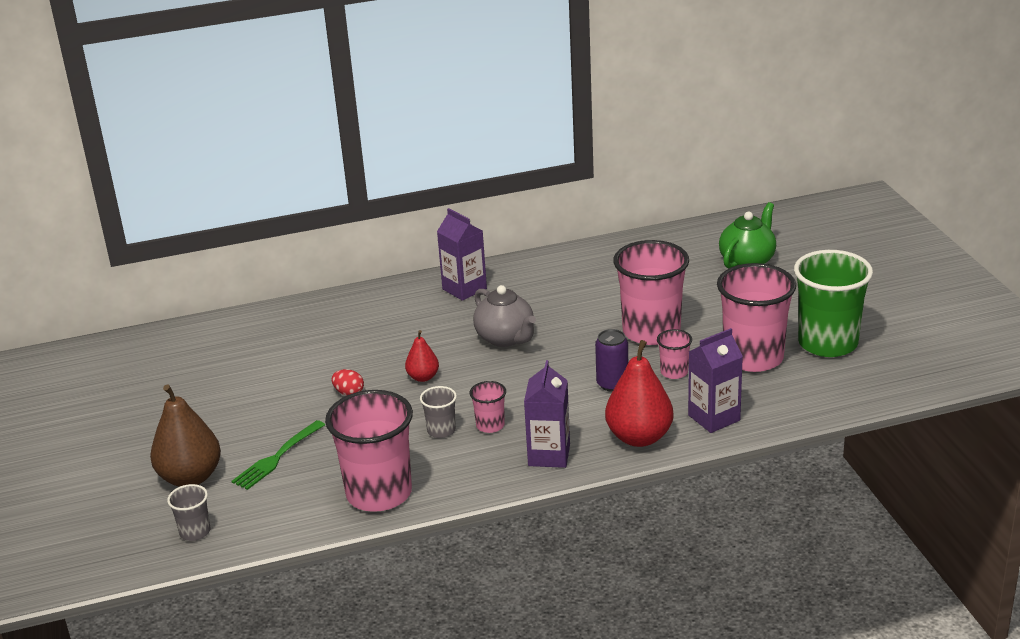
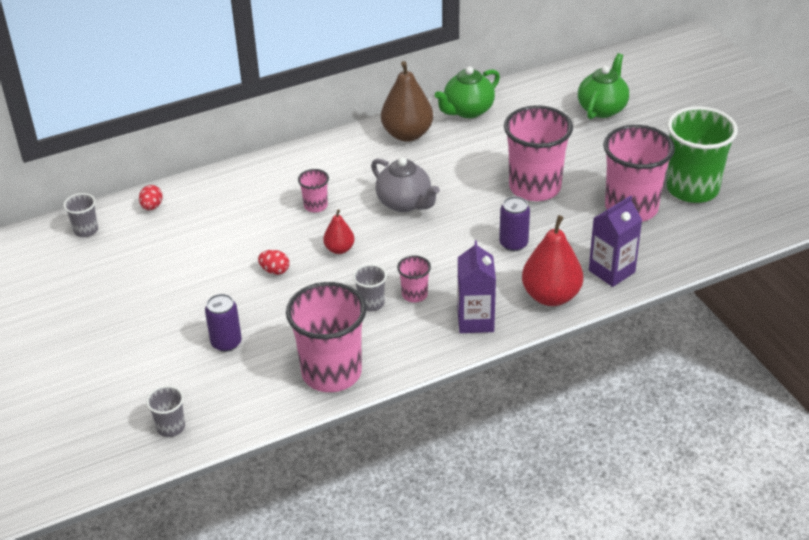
camera: 10 degrees left, 10 degrees up
(168, 343) = (86, 230): none -> grey cup
(190, 477) = (150, 371): brown pear -> brown pear (407, 134)
(241, 326) = (152, 206): none -> red egg
(277, 457) = (226, 343): green fork -> purple can
(464, 289) = (353, 153): purple carton -> none
(599, 255) = (467, 110): none -> green teapot
(674, 372) = (565, 227): pink cup -> pink cup (315, 206)

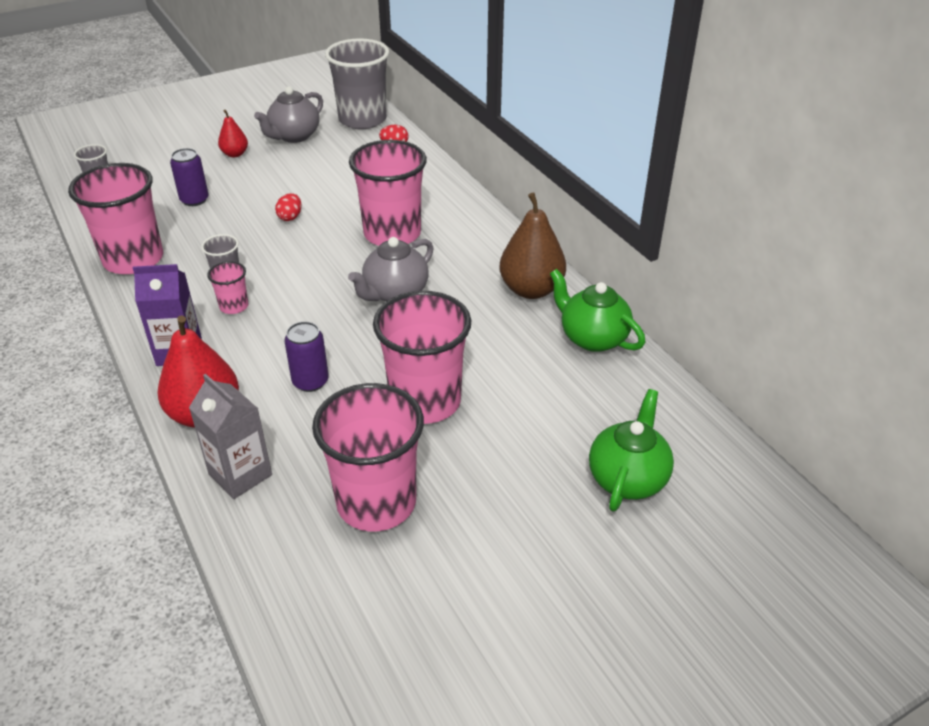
camera: 85 degrees right, 0 degrees up
(86, 230) = (362, 119): grey cup -> grey cup, size x2.19
(107, 279) = (294, 136): none -> grey teapot
(315, 206) = (392, 234): pink cup -> pink cup, size x2.19
(339, 249) = (318, 253): red pear -> red pear (235, 154)
(602, 108) = (627, 478): green teapot -> green teapot turned 90 degrees counterclockwise
(611, 271) = (240, 474): purple carton -> grey carton
(692, 189) = (422, 584): green cup -> none

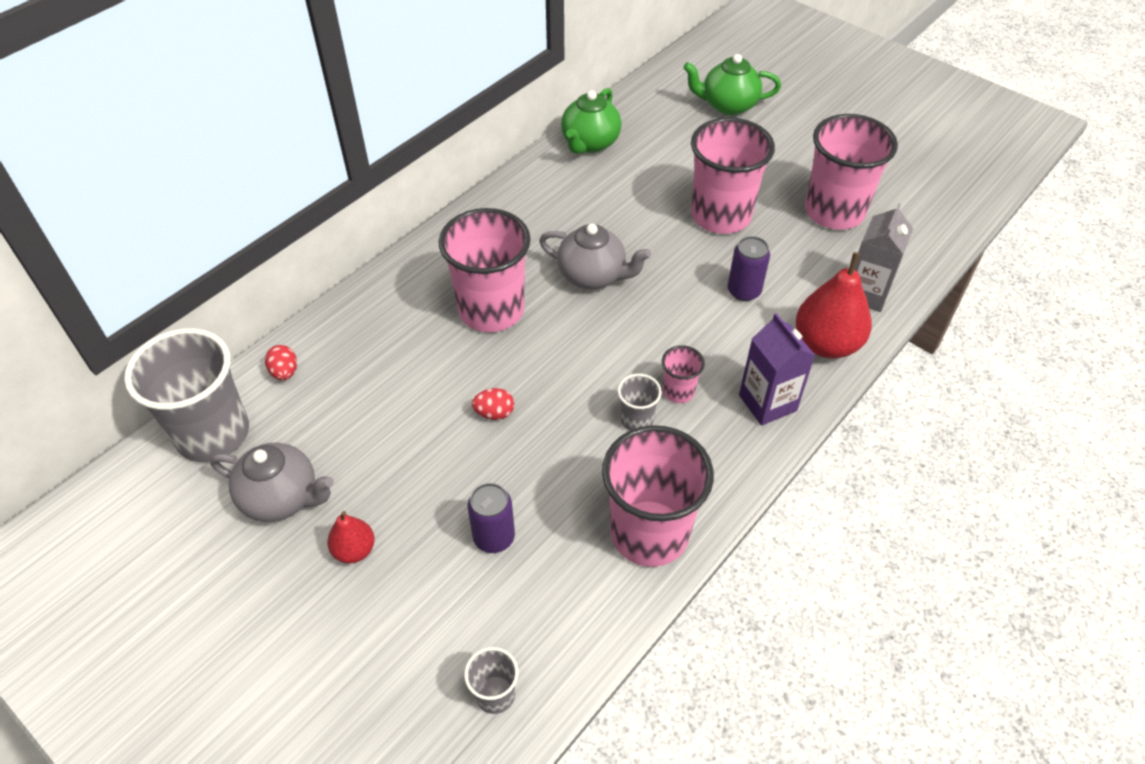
camera: 110 degrees left, 10 degrees up
(531, 289) = (541, 189): brown pear -> none

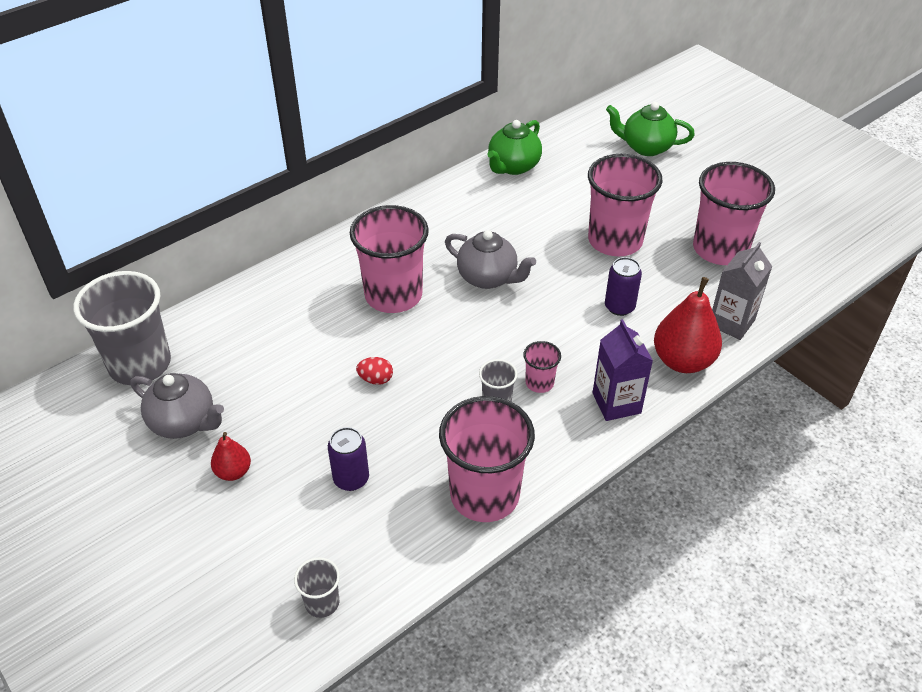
camera: 10 degrees right, 5 degrees down
(285, 372) = (209, 323): red egg -> none

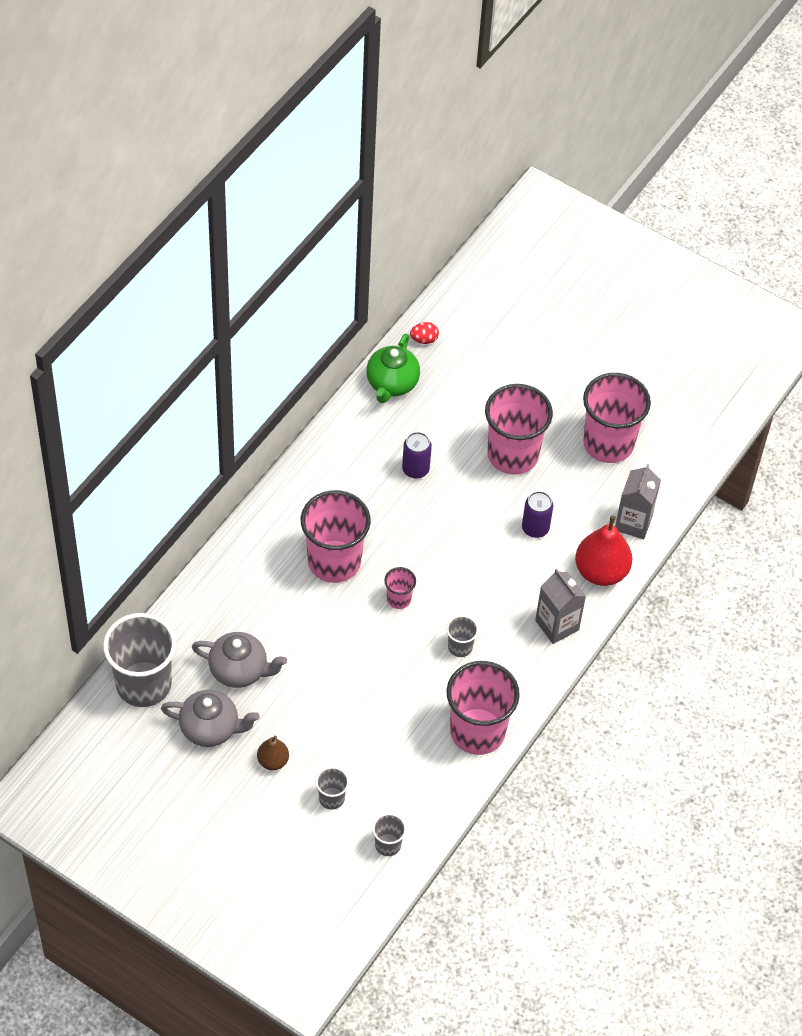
camera: 20 degrees left, 10 degrees up
(233, 472) = (273, 761): red pear -> brown pear
(280, 529) = (331, 798): none -> grey cup
(351, 479) = (369, 744): purple can -> purple can (415, 469)
(375, 379) = (352, 650): red egg -> red egg (424, 339)
(488, 278) = (411, 523): grey teapot -> grey teapot (239, 670)
(539, 383) = (489, 621): pink cup -> pink cup (399, 599)
(616, 403) = (557, 625): purple carton -> grey carton
(646, 147) = (513, 330): green teapot -> none

